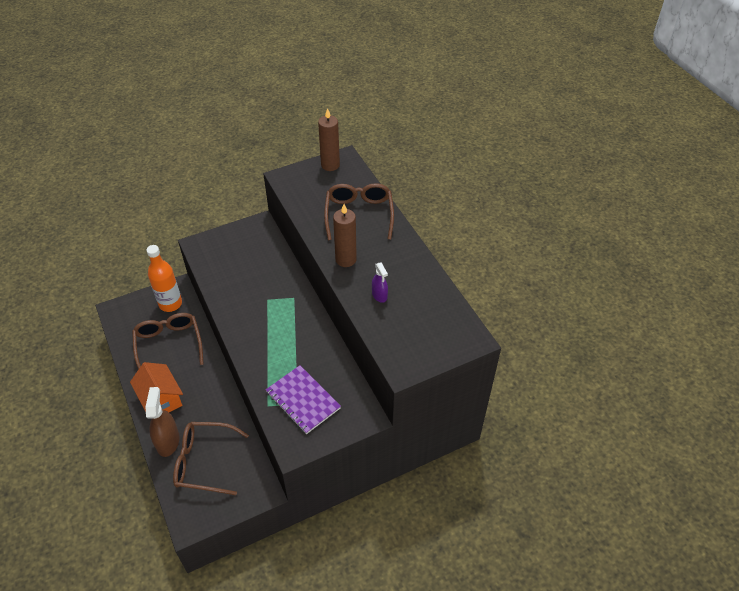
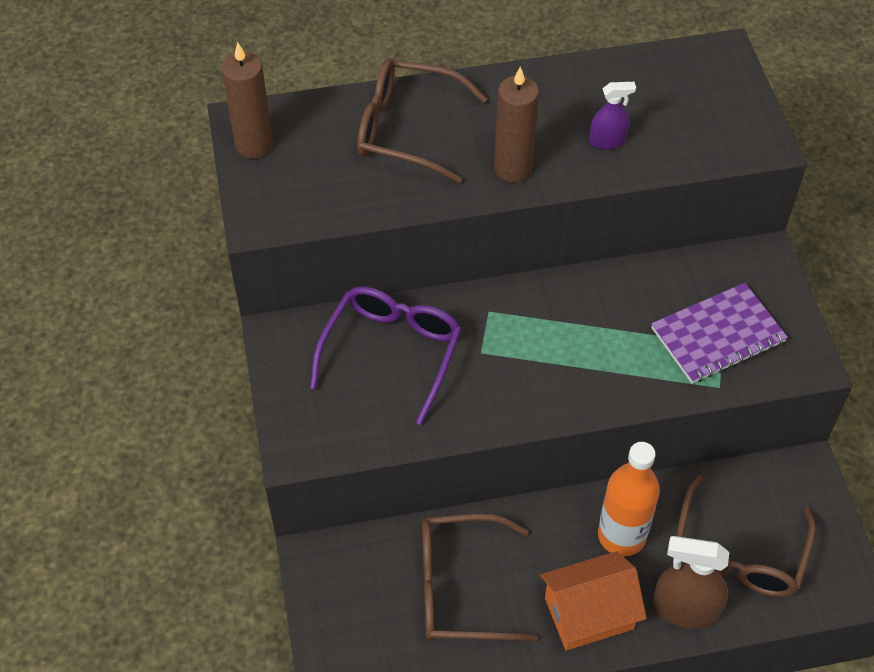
camera: 75 degrees left, 5 degrees up
(170, 304) = (353, 575): orange bottle -> orange bottle (621, 536)
(259, 266) = (392, 352): none -> purple glasses

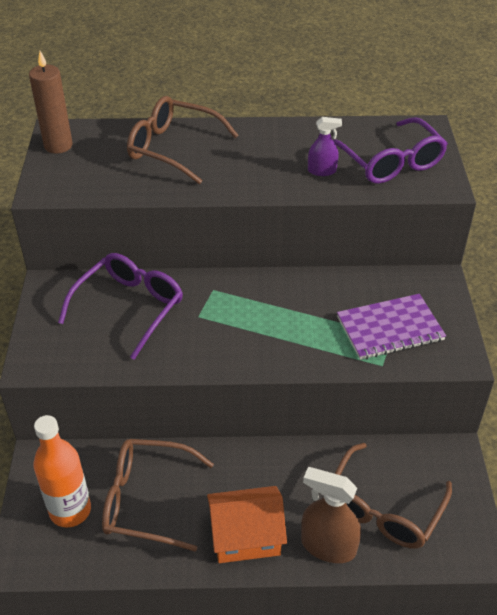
camera: 10 degrees right, 10 degrees down
(513, 168) = (244, 180): brown candle -> none
(621, 536) = (289, 480): orange bottle -> orange bottle (70, 510)
(690, 116) = (390, 162): none -> purple glasses

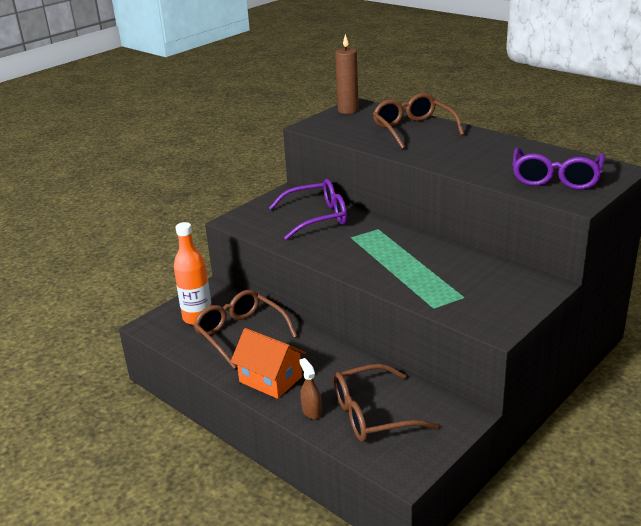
camera: 45 degrees right, 15 degrees down
(322, 171) = (495, 167): purple spray bottle -> none
(328, 546) = (311, 411): brown spray bottle -> brown spray bottle, size x0.58
(390, 328) = (468, 293): purple notebook -> none

